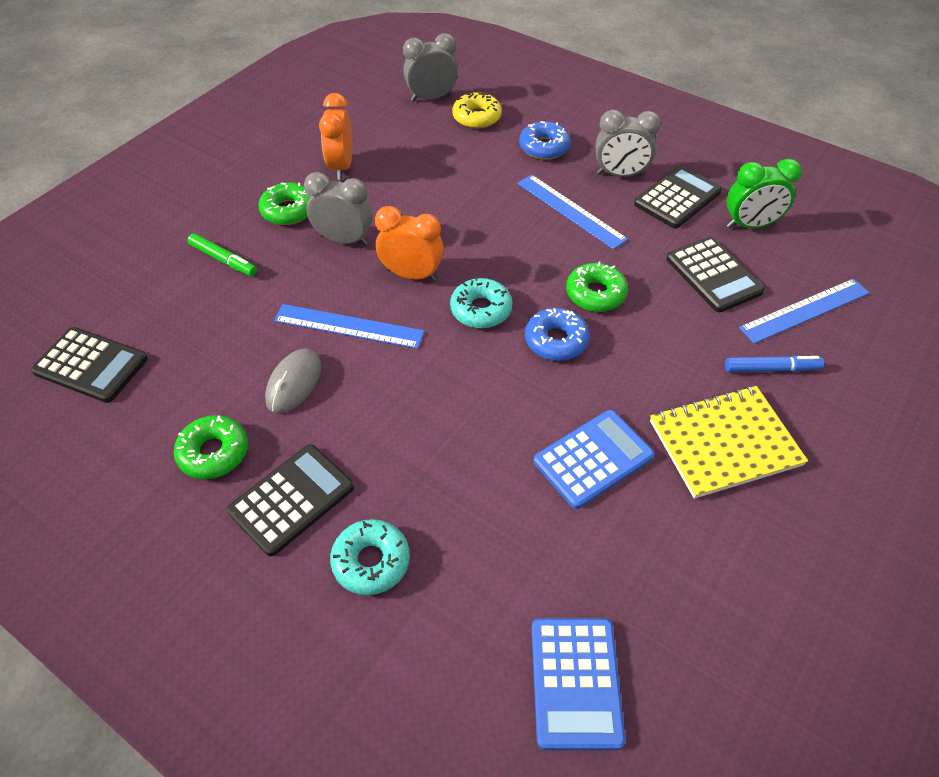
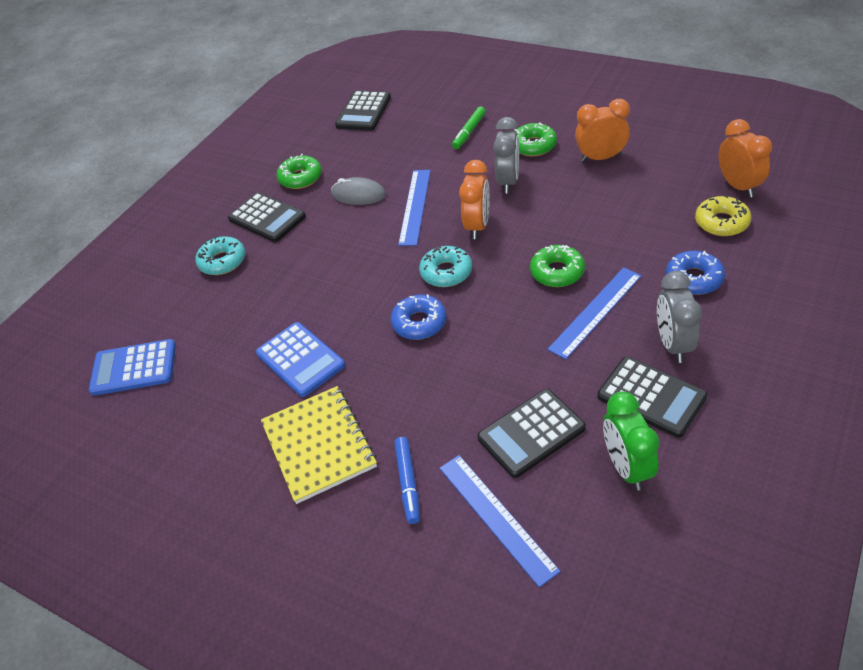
camera: 90 degrees right, 5 degrees down
(431, 98) = (738, 186): grey clock -> orange clock
(595, 294) = (482, 342): green donut -> green donut (557, 272)

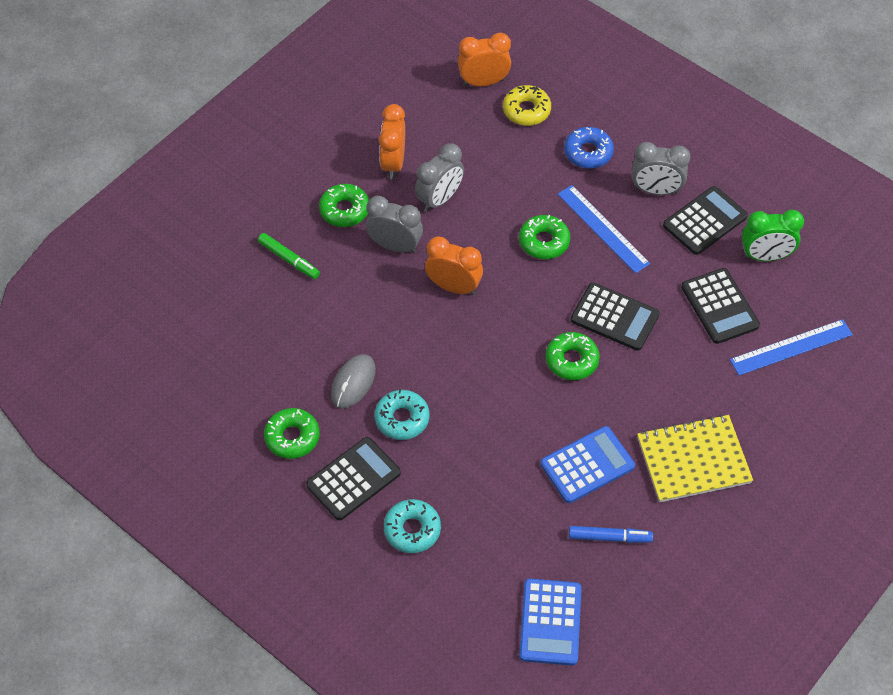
camera: 85 degrees left, 10 degrees up
(363, 112) = (187, 354): black calculator -> black calculator (614, 317)
(408, 483) = (747, 399): blue marker -> blue marker (609, 537)
(415, 206) = (398, 334): blue ruler -> none
(419, 323) = (571, 360): blue donut -> green donut
(446, 272) = (511, 326): turquoise donut -> turquoise donut (402, 419)
(574, 194) = (439, 199): none -> grey clock

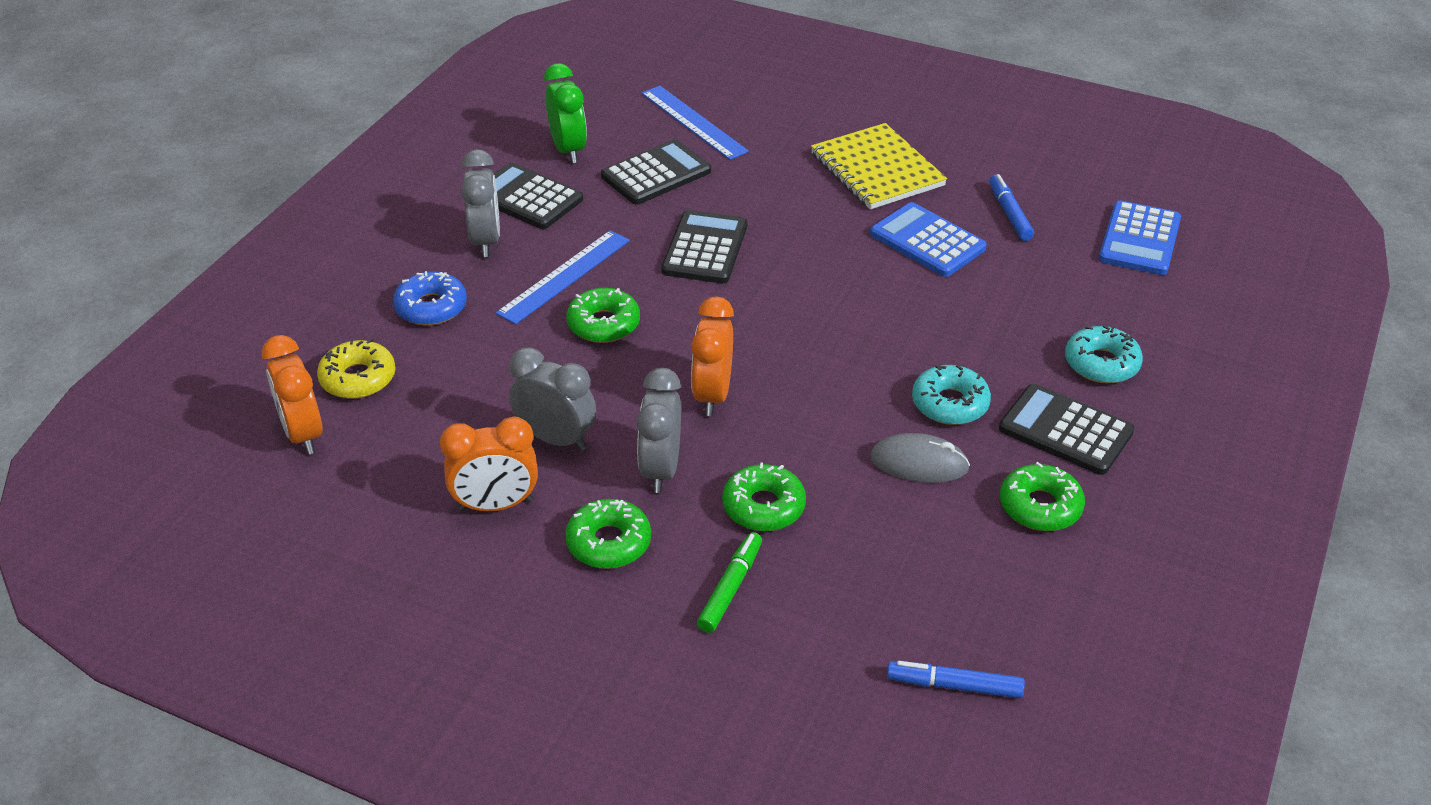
camera: 105 degrees left, 15 degrees down
(179, 345) = (954, 686): none -> blue marker
(550, 622) = (1139, 239): blue calculator -> blue calculator turned 120 degrees clockwise
(571, 360) = (785, 273): green donut -> green donut (763, 506)

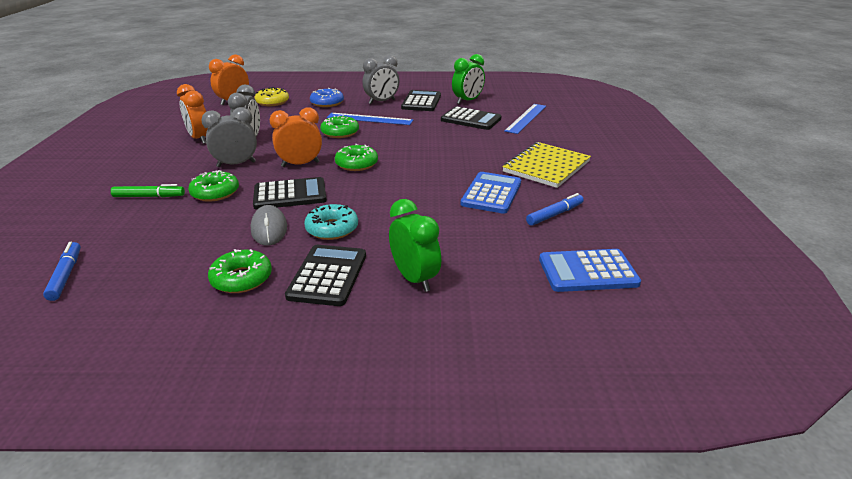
camera: 65 degrees right, 10 degrees down
(609, 542) = (179, 164): green donut -> green donut (356, 164)
(705, 248) = (420, 140): black calculator -> black calculator (290, 194)
(1101, 363) = (414, 279): turquoise donut -> green clock

